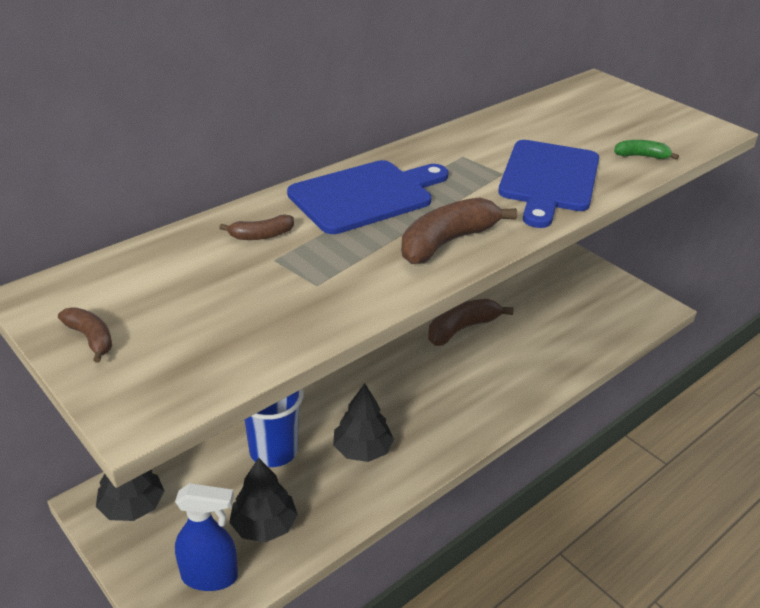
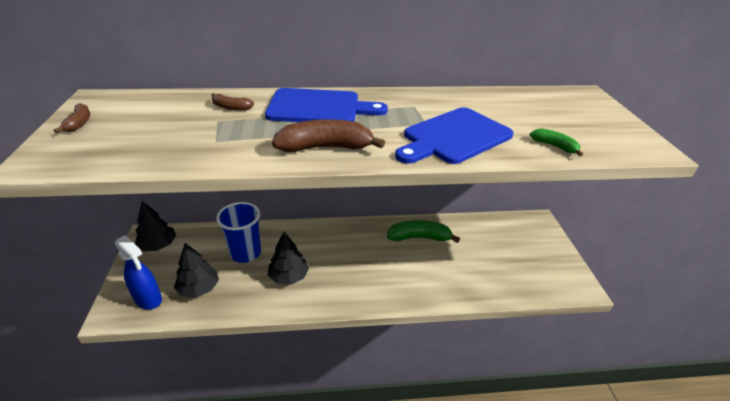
camera: 35 degrees right, 0 degrees up
(462, 328) = (419, 237): brown banana -> green banana

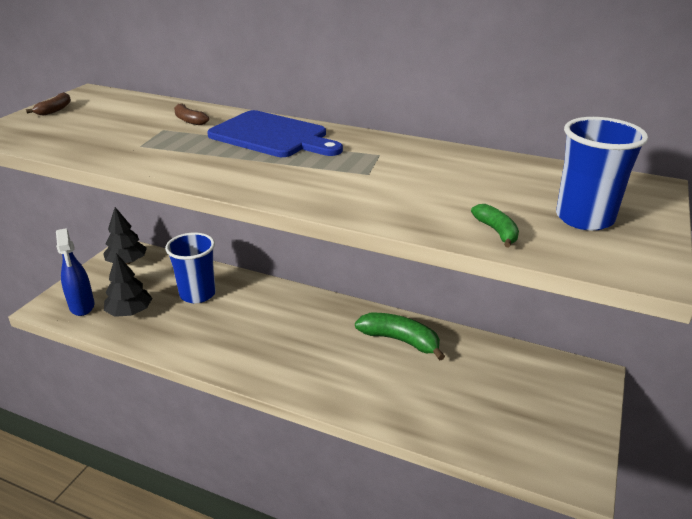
camera: 30 degrees right, 5 degrees down
(289, 276) = (219, 331): black tree -> none
(326, 147) = (228, 172): brown banana -> none
(454, 137) = (380, 193): blue cutting board -> none
(585, 124) = (584, 218): none -> blue cup

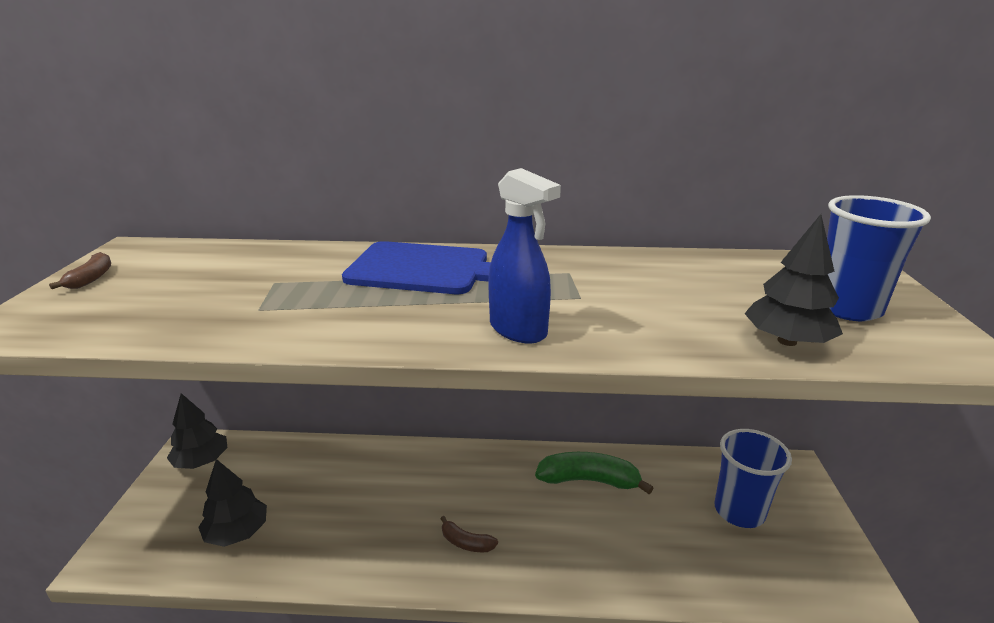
camera: 20 degrees left, 5 degrees down
(82, 306) = (161, 542): blue spray bottle -> blue spray bottle (518, 330)
(189, 120) = (301, 265): brown banana -> brown banana (466, 543)
(197, 294) = (319, 483): blue cup -> blue cup (739, 511)
(496, 231) = (787, 341): green banana -> black tree

